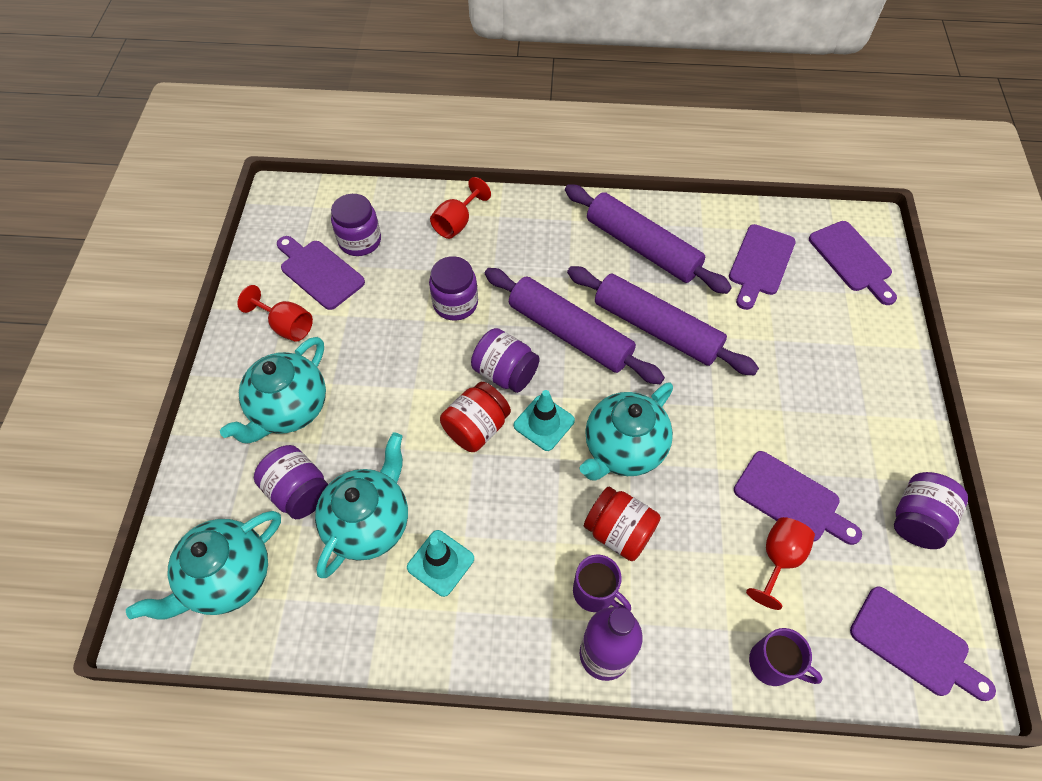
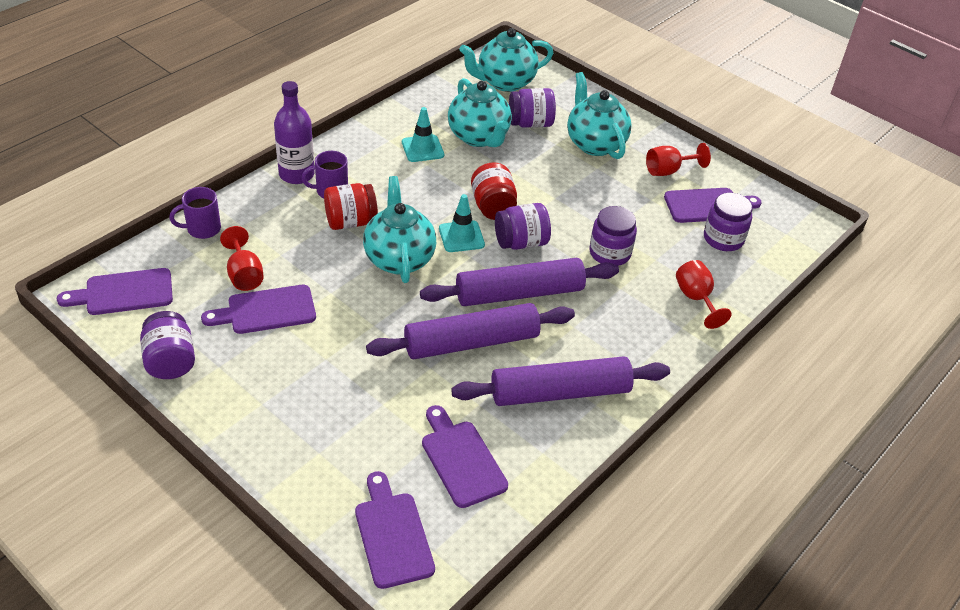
camera: 125 degrees right, 15 degrees down
(228, 578) = (504, 82): turquoise teapot -> turquoise teapot turned 105 degrees counterclockwise
(852, 260) = (392, 534): purple cutting board -> purple cutting board turned 60 degrees clockwise

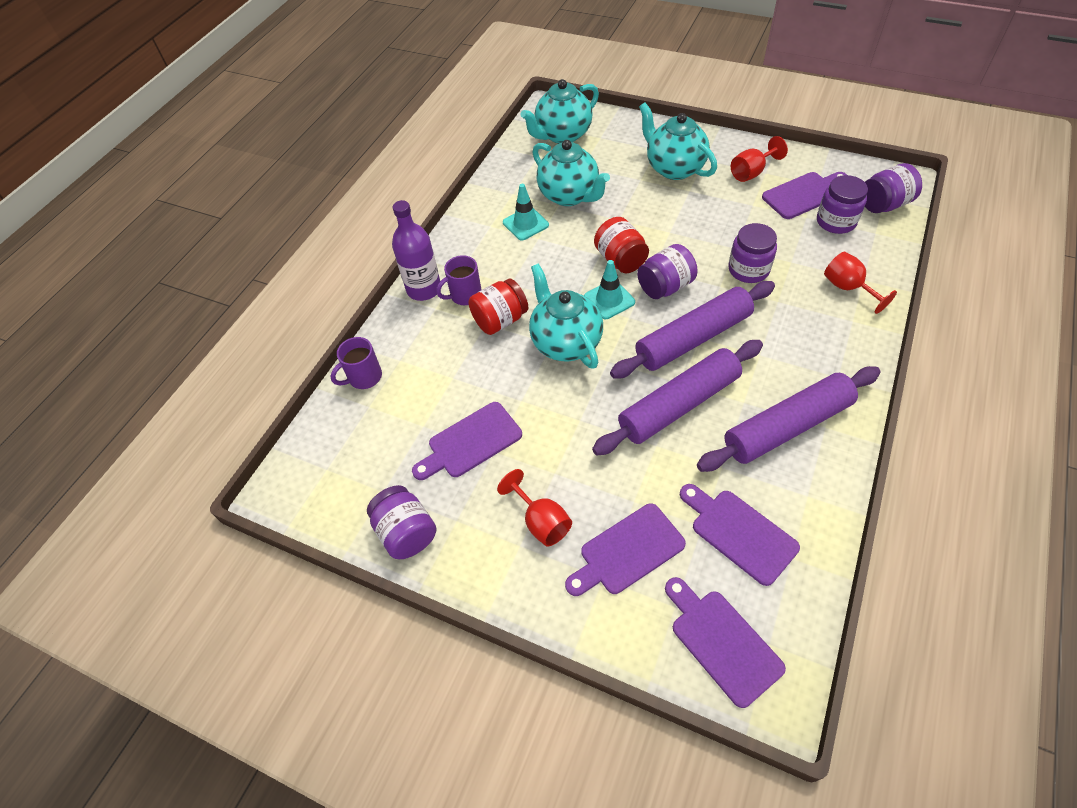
camera: 10 degrees left, 10 degrees up
(123, 293) = (321, 474): purple cutting board -> purple cutting board (627, 551)
(244, 275) = (429, 412): red goblet -> red goblet (541, 521)
(530, 123) = (607, 167): purple jar -> purple jar (884, 204)

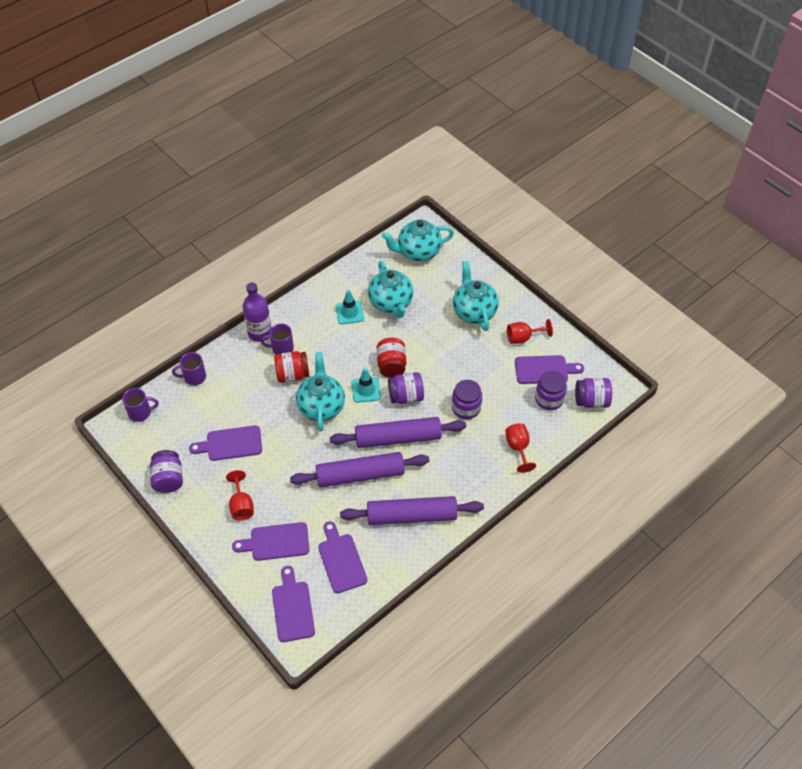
camera: 20 degrees right, 0 degrees up
(310, 456) = (140, 412): none -> purple mug

